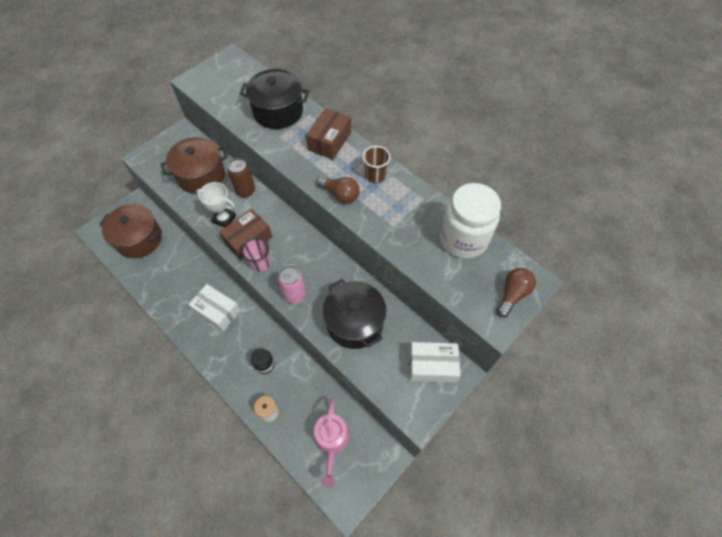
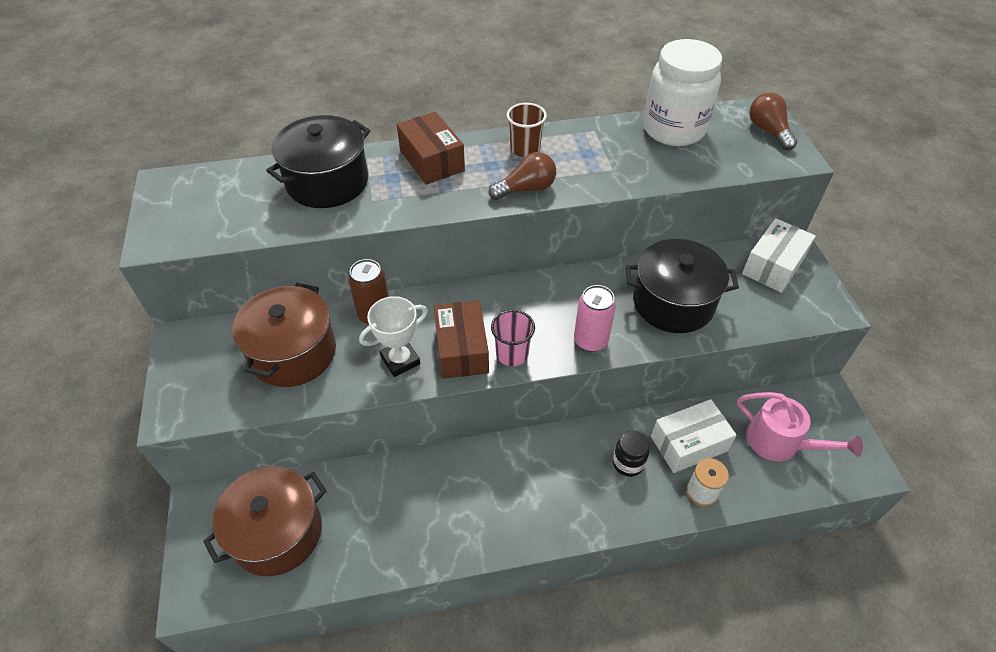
camera: 55 degrees left, 10 degrees down
(217, 311) = (502, 481): white box -> white box (688, 443)

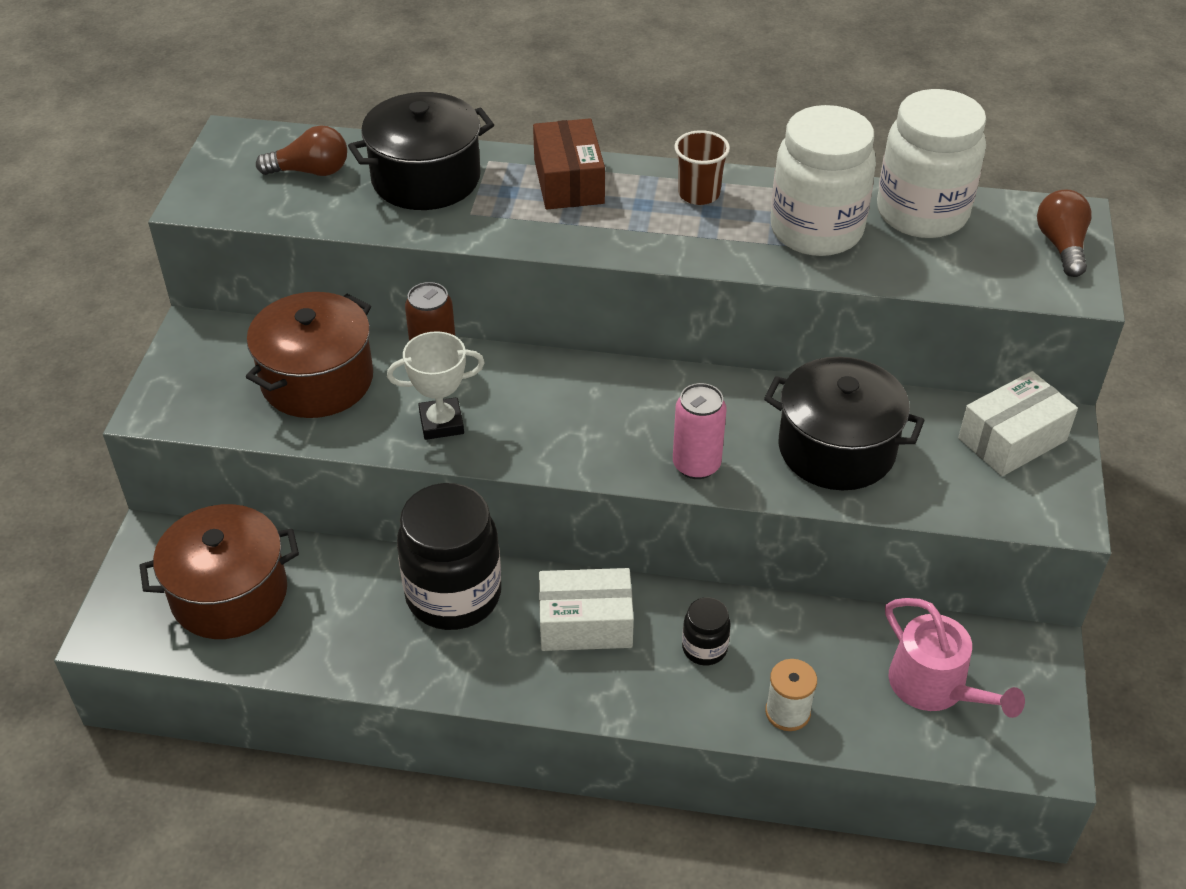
camera: 20 degrees right, 5 degrees down
(443, 479) = (453, 595): none -> black jar
(462, 349) = (524, 431): brown box -> none
(512, 354) = (585, 453): pink cup -> none
(526, 189) = (672, 244): brown light bulb -> brown light bulb (310, 171)
(615, 156) = (816, 230): none -> white jar
(688, 443) = (801, 650): white box -> white box (585, 623)

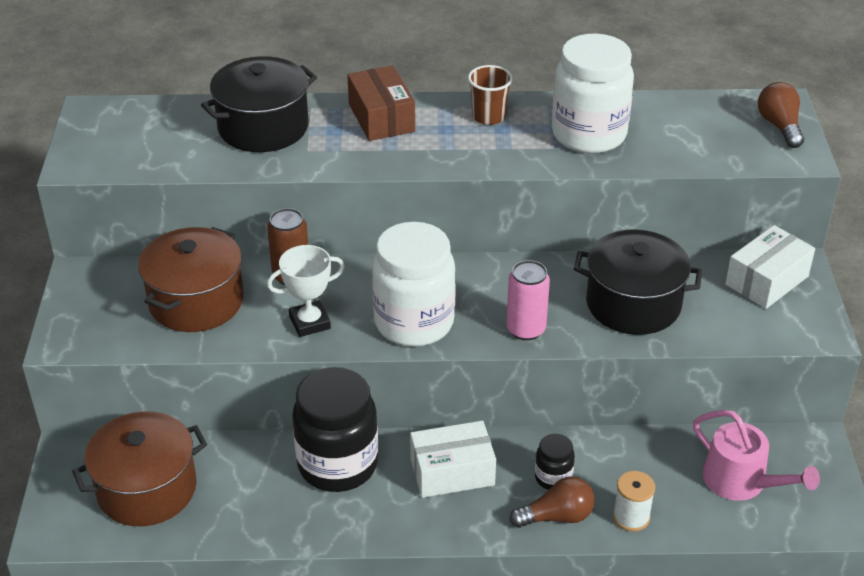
camera: 10 degrees left, 5 degrees down
(310, 171) = (164, 131): brown light bulb -> brown light bulb (557, 516)
(922, 213) = (667, 113): white jar -> white jar (414, 322)

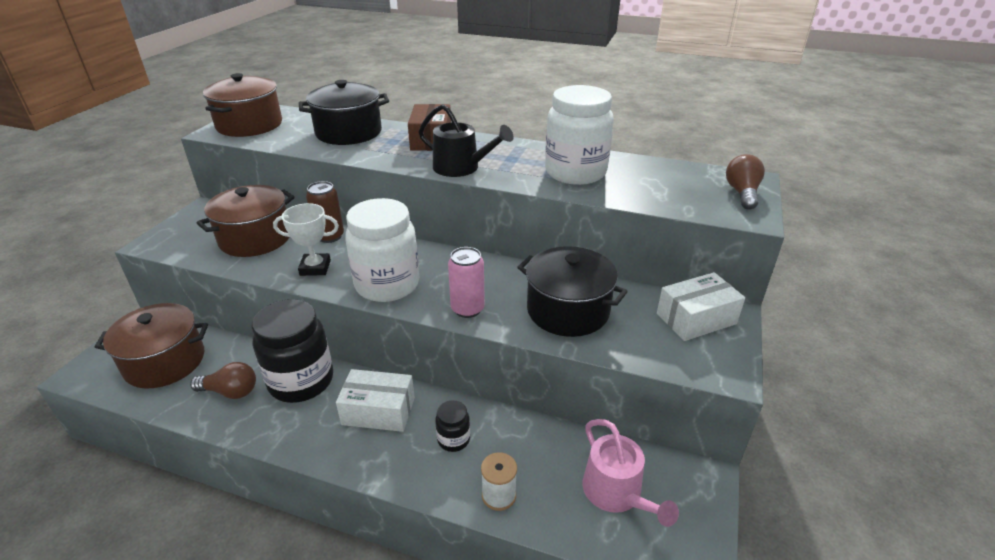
camera: 20 degrees right, 5 degrees down
(112, 142) = (249, 125): none -> brown pot
(452, 155) = (461, 168): none -> black watering can
(489, 116) = (507, 151): brown cup -> none
(557, 516) = (435, 474): brown light bulb -> brown light bulb (230, 392)

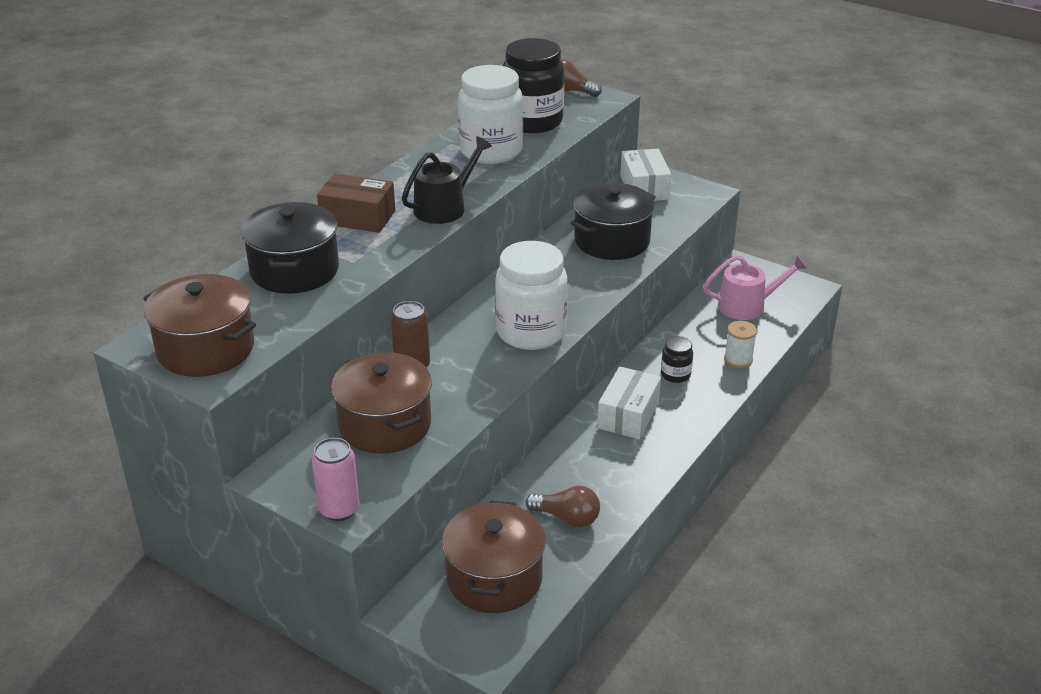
camera: 75 degrees left, 0 degrees up
(230, 392) = (567, 518): brown light bulb -> brown light bulb turned 90 degrees clockwise
(301, 381) = (568, 465): black jar -> black jar (532, 122)
(315, 268) = (476, 378): white trophy -> none
(467, 309) = (590, 290): pink can -> pink can (339, 509)

